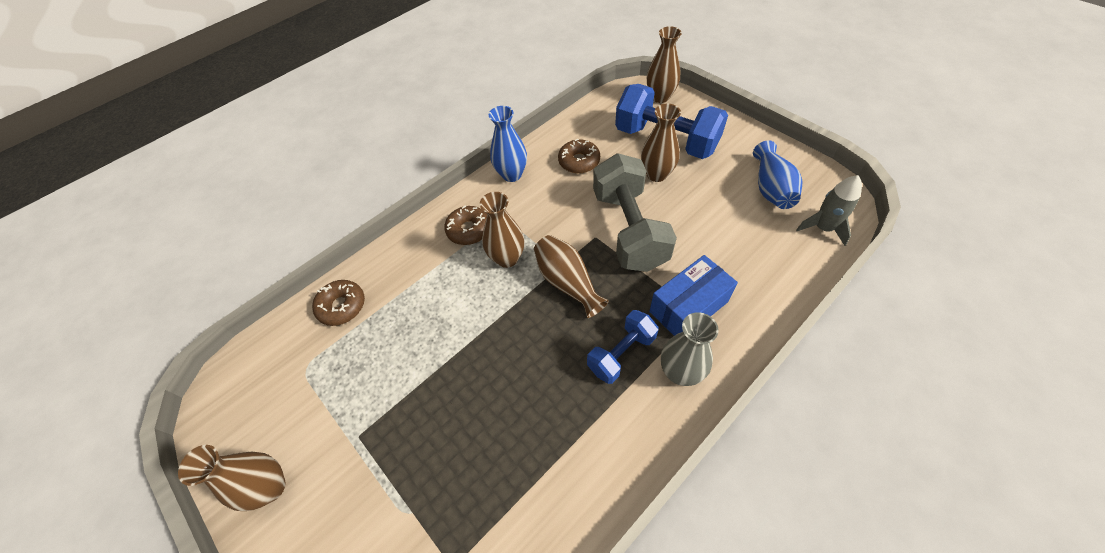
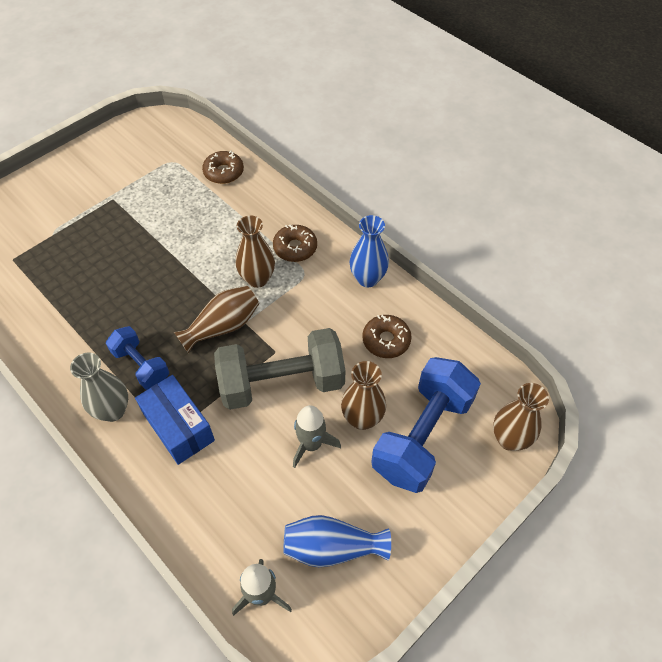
camera: 85 degrees right, 0 degrees up
(271, 487) = (90, 161): brown vase -> none
(686, 205) = (311, 444): none -> grey rocket

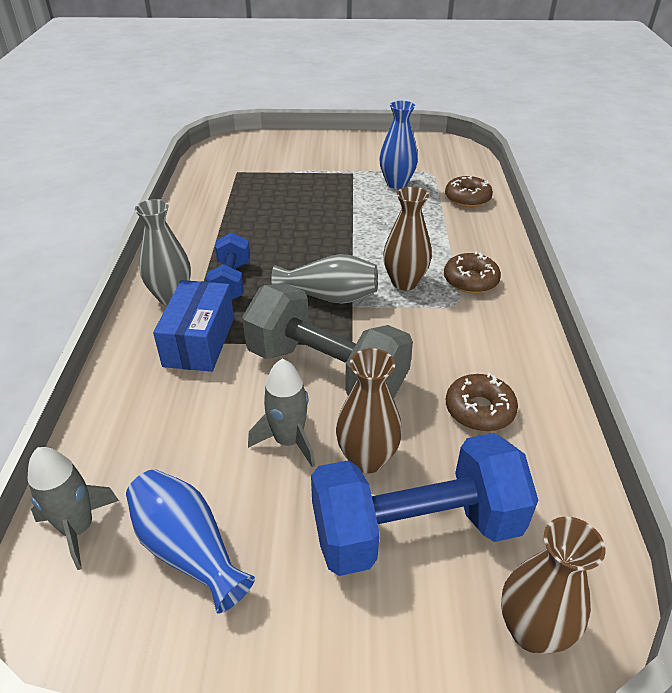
camera: 45 degrees right, 15 degrees down
(222, 326) = (329, 297): brown vase -> grey vase
(367, 279) = (521, 346): blue vase -> blue vase (396, 183)

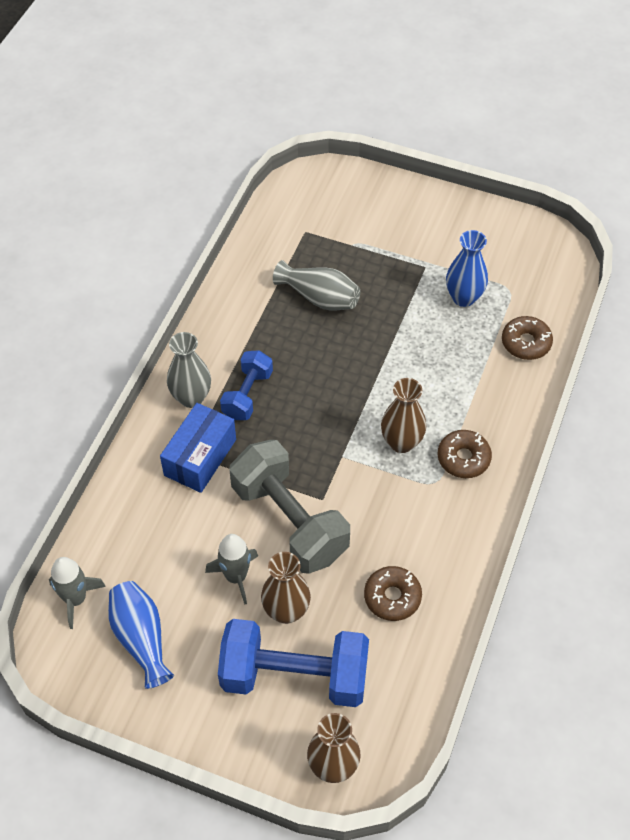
camera: 20 degrees right, 15 degrees up
(329, 297) = (326, 439): grey vase -> grey vase (319, 298)

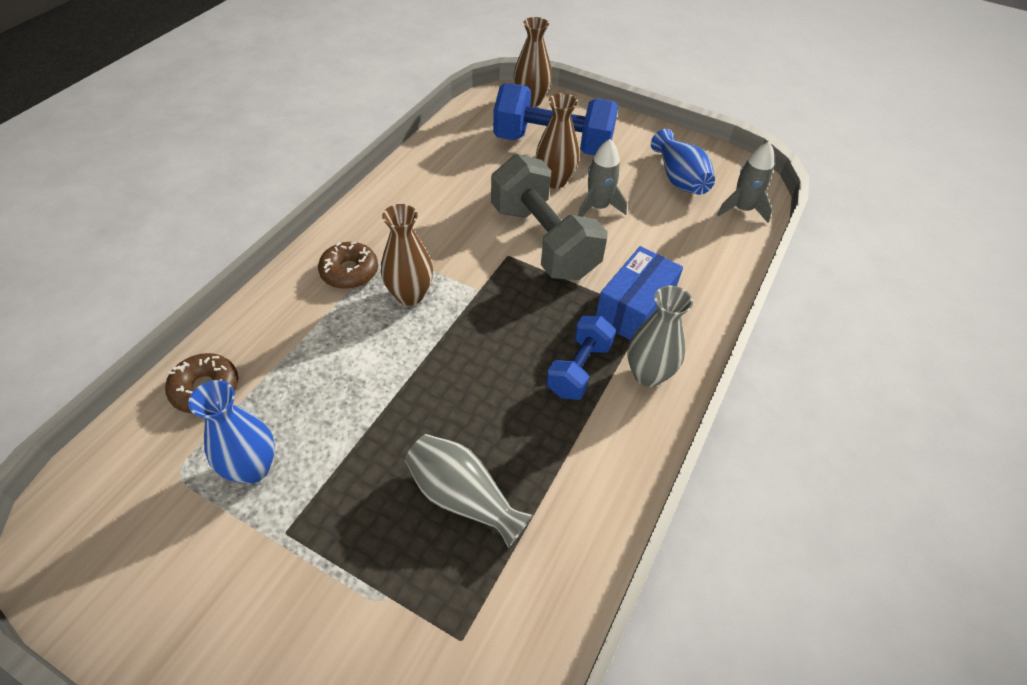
camera: 175 degrees left, 5 degrees down
(392, 597) = (460, 178): brown donut -> none

